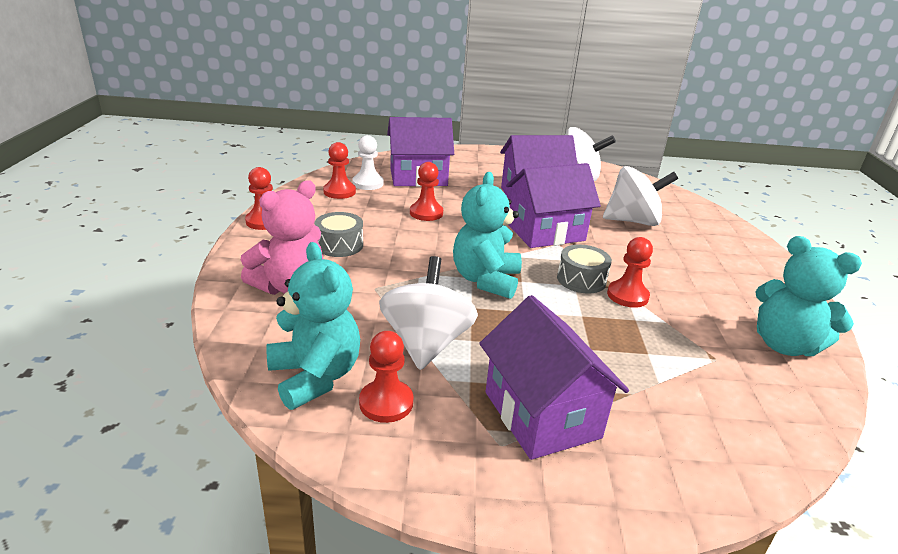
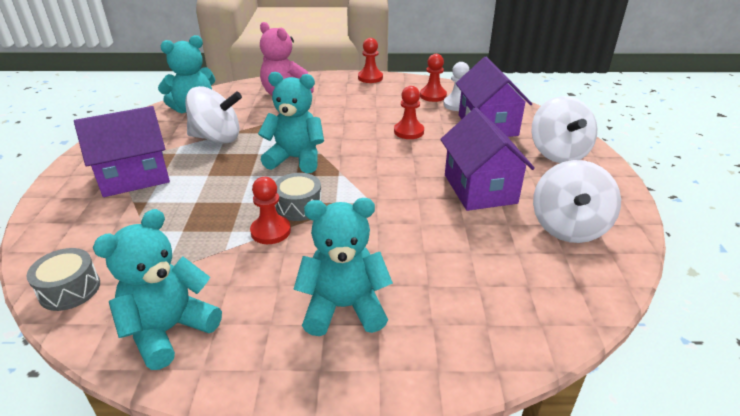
camera: 90 degrees right, 5 degrees up
(339, 245) = (341, 103): grey drum -> grey drum (70, 289)
(386, 403) = (165, 129): red pawn -> none
(546, 232) = (391, 192): purple house -> none
(633, 221) = (444, 260): white spinning top -> white spinning top (558, 153)
(706, 263) = (344, 307): none -> turquoise teddy bear

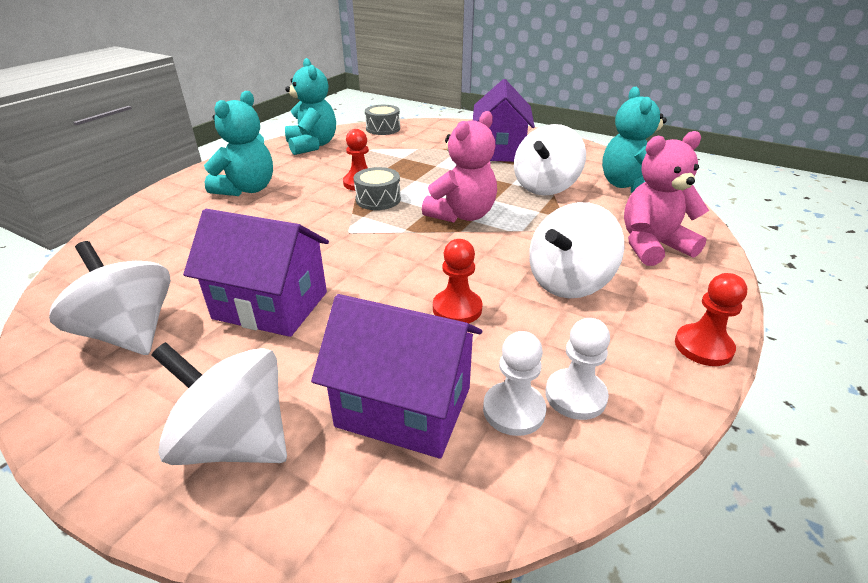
camera: 120 degrees right, 0 degrees up
(296, 159) = (462, 215): turquoise teddy bear -> pink teddy bear
(349, 109) = (568, 282): none -> white spinning top
(433, 95) = (575, 396): red pawn -> white pawn

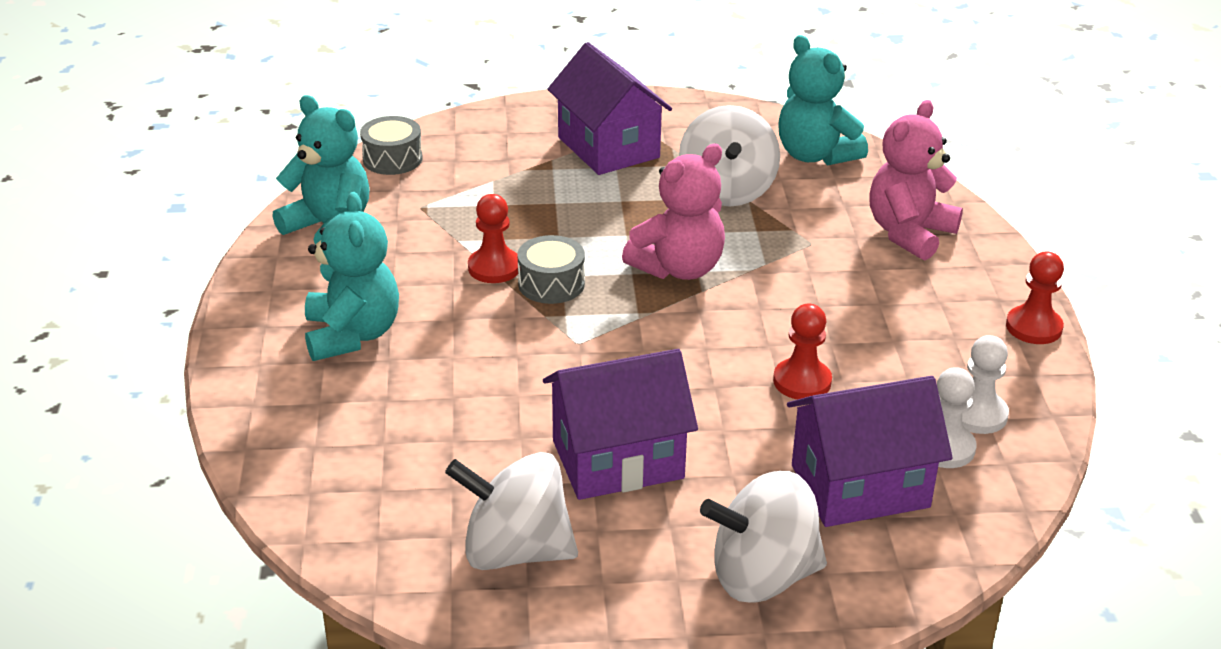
camera: 35 degrees left, 0 degrees up
(462, 215) = (678, 268): pink teddy bear -> pink teddy bear turned 45 degrees clockwise
(568, 282) = (872, 309): white spinning top -> none

